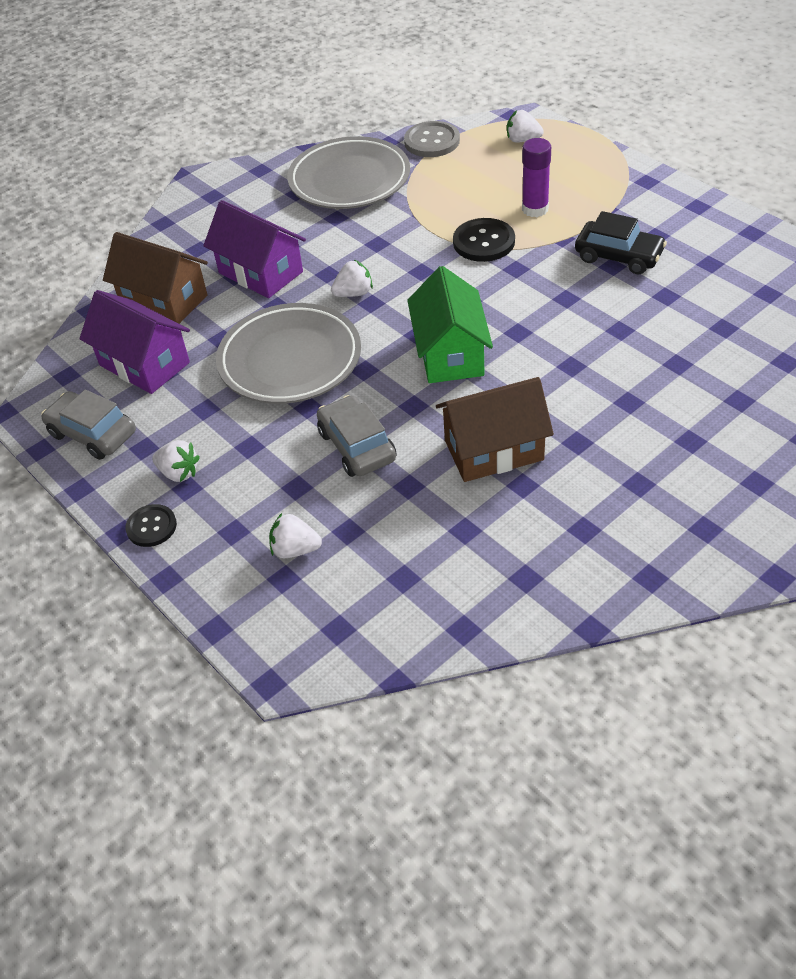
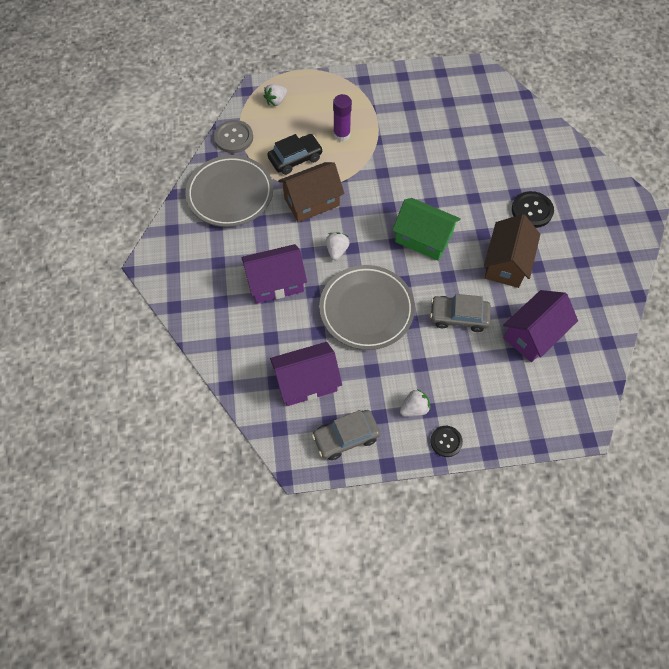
camera: 60 degrees left, 15 degrees up
(164, 301) = (255, 343): brown house -> brown house (311, 202)
(295, 549) = (511, 383): white strawberry -> none
(398, 536) = (533, 334): none -> purple house
(484, 242) = (348, 171): black button -> black button (532, 210)
(618, 256) = (411, 129): black car -> black car (295, 159)

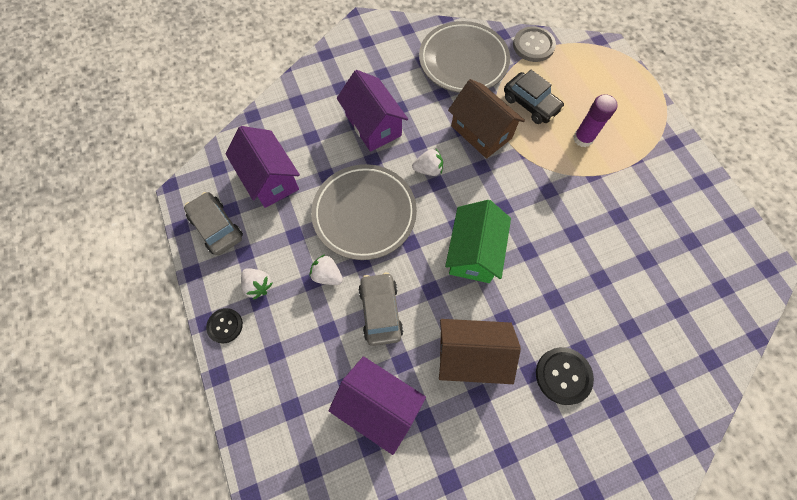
camera: 75 degrees right, 5 degrees up
(276, 101) = (598, 68): white strawberry -> white strawberry (327, 275)

